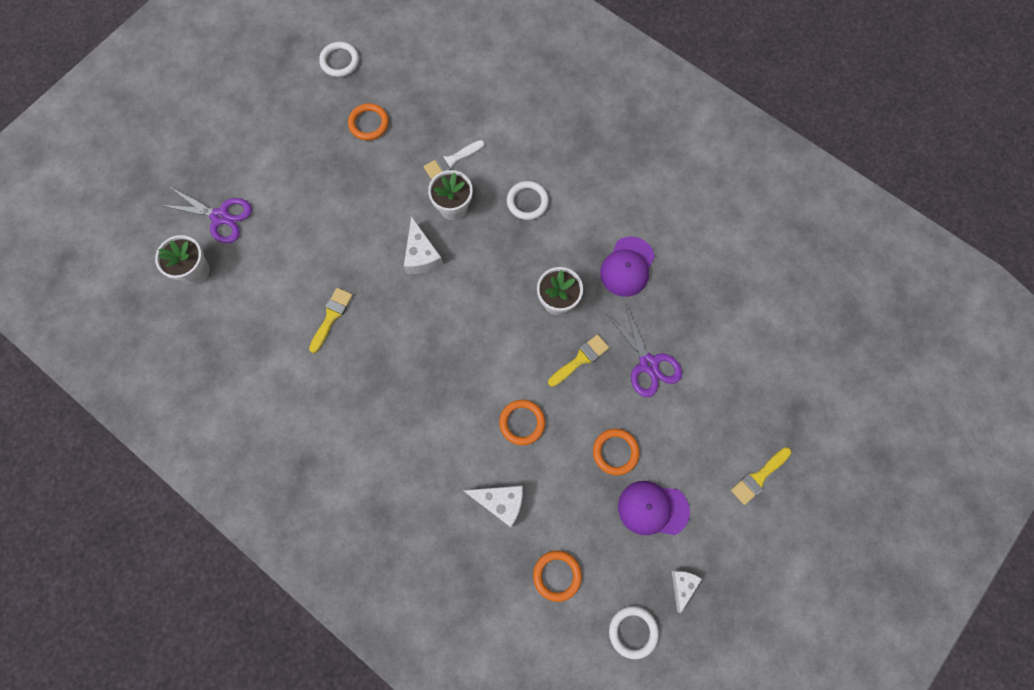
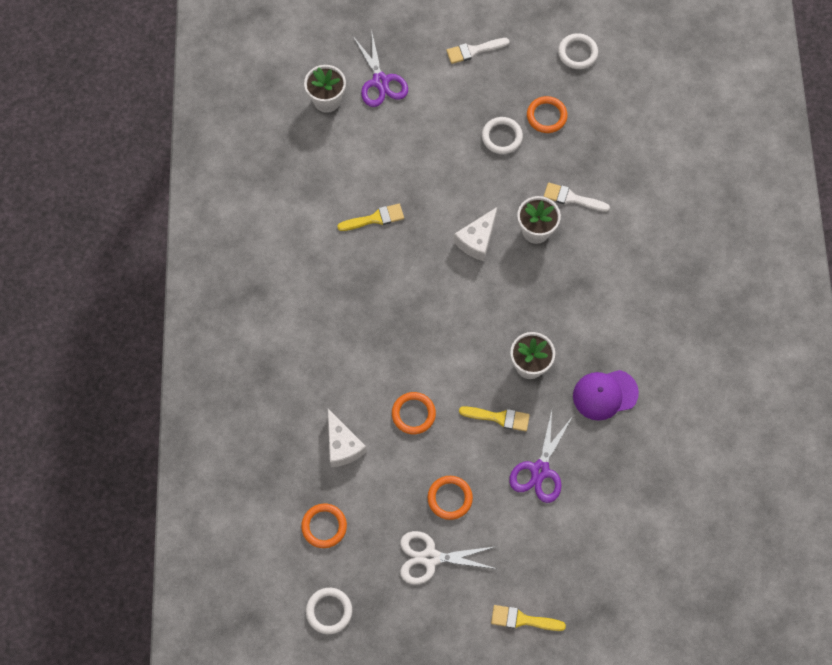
camera: 50 degrees right, 5 degrees down
(264, 129) = (474, 50): none -> white brush
(527, 202) = (590, 279): white ring -> white ring (502, 137)
(652, 508) = (430, 558): purple cap -> white scissors
(682, 585) = (391, 622): white cheese -> none

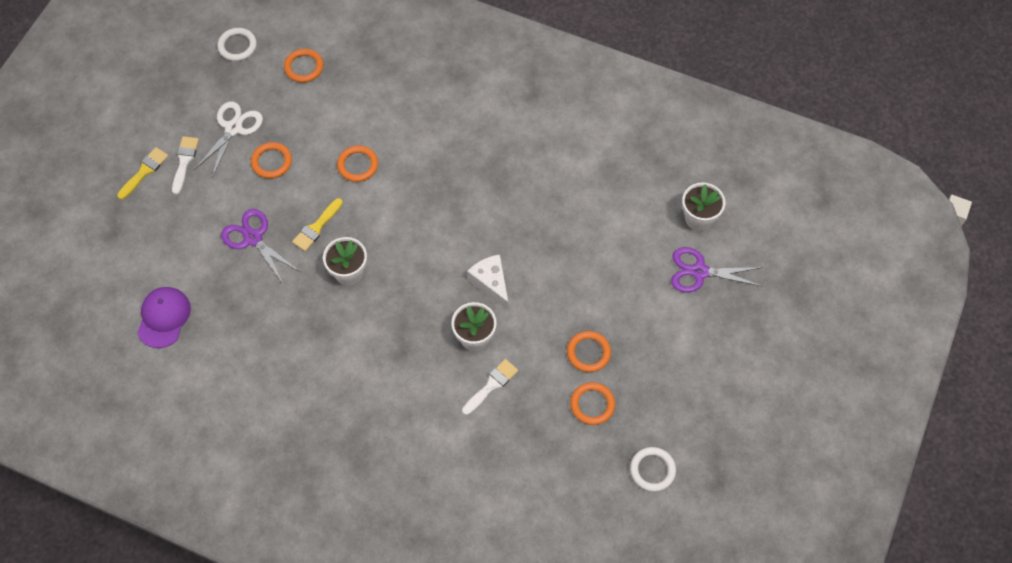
camera: 115 degrees right, 5 degrees down
(342, 445) = (361, 104): white cheese -> none
(375, 218) = (555, 209): yellow brush -> none
(474, 50) = (698, 370): white brush -> white brush (184, 161)
(502, 137) = (588, 352): white ring -> orange ring
(605, 394) = (287, 321): purple cap -> purple cap (164, 317)

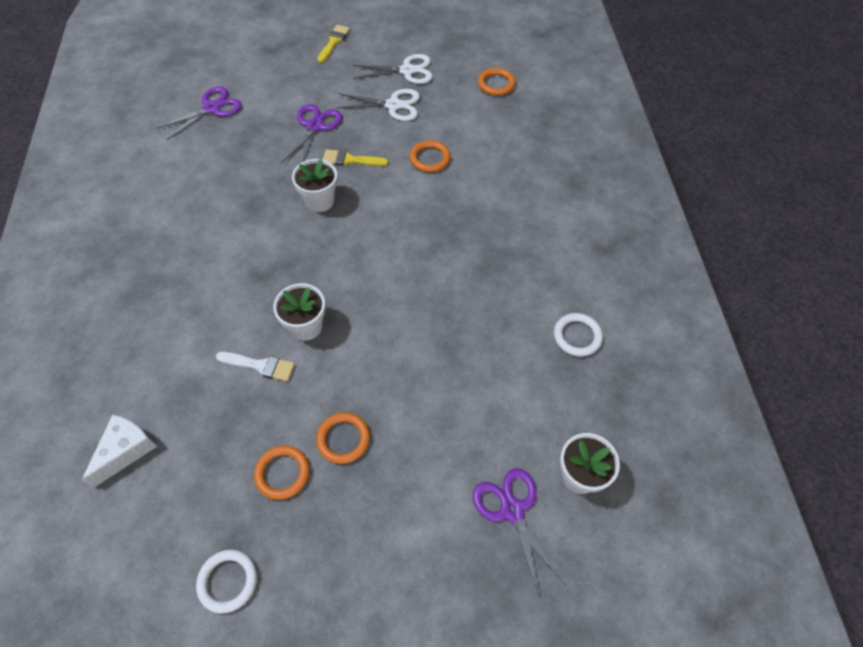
camera: 60 degrees right, 5 degrees down
(144, 171) = (333, 42): yellow brush -> yellow brush turned 75 degrees counterclockwise
(164, 317) = (212, 108): purple cap -> purple scissors
(184, 161) = (357, 58): white brush -> none
(237, 46) = (482, 40): white ring -> white ring (577, 336)
(271, 162) = (393, 105): orange ring -> white scissors
(491, 283) = (373, 312): white cheese -> white cheese (126, 450)

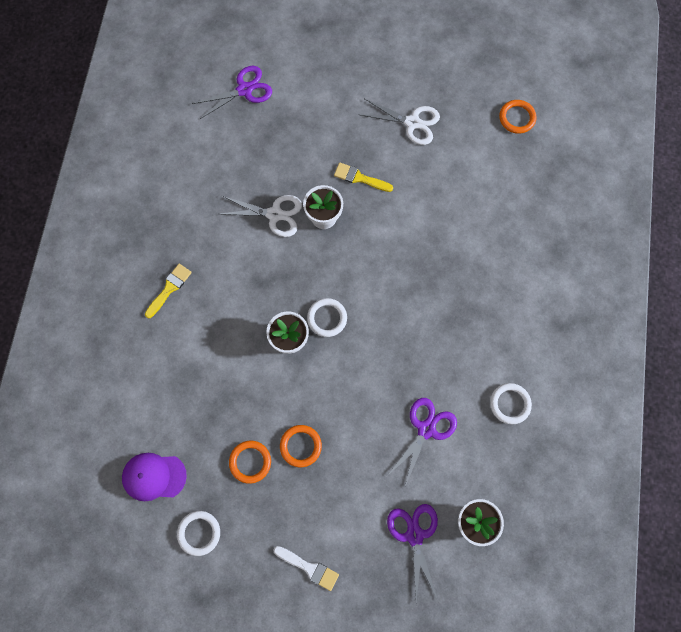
camera: 15 degrees right, 15 degrees up
(126, 450) = (138, 414): white cheese -> none
(156, 523) = (154, 476): none -> purple cap
(260, 366) = (247, 367): white brush -> white brush (309, 568)
(314, 126) = (334, 132): purple scissors -> purple scissors (426, 429)
(333, 42) = (372, 30): yellow brush -> yellow brush (169, 288)
(345, 295) = (327, 318): none -> white ring
(407, 71) = (435, 82): white scissors -> white scissors (274, 214)
(430, 158) = (431, 193): orange ring -> none

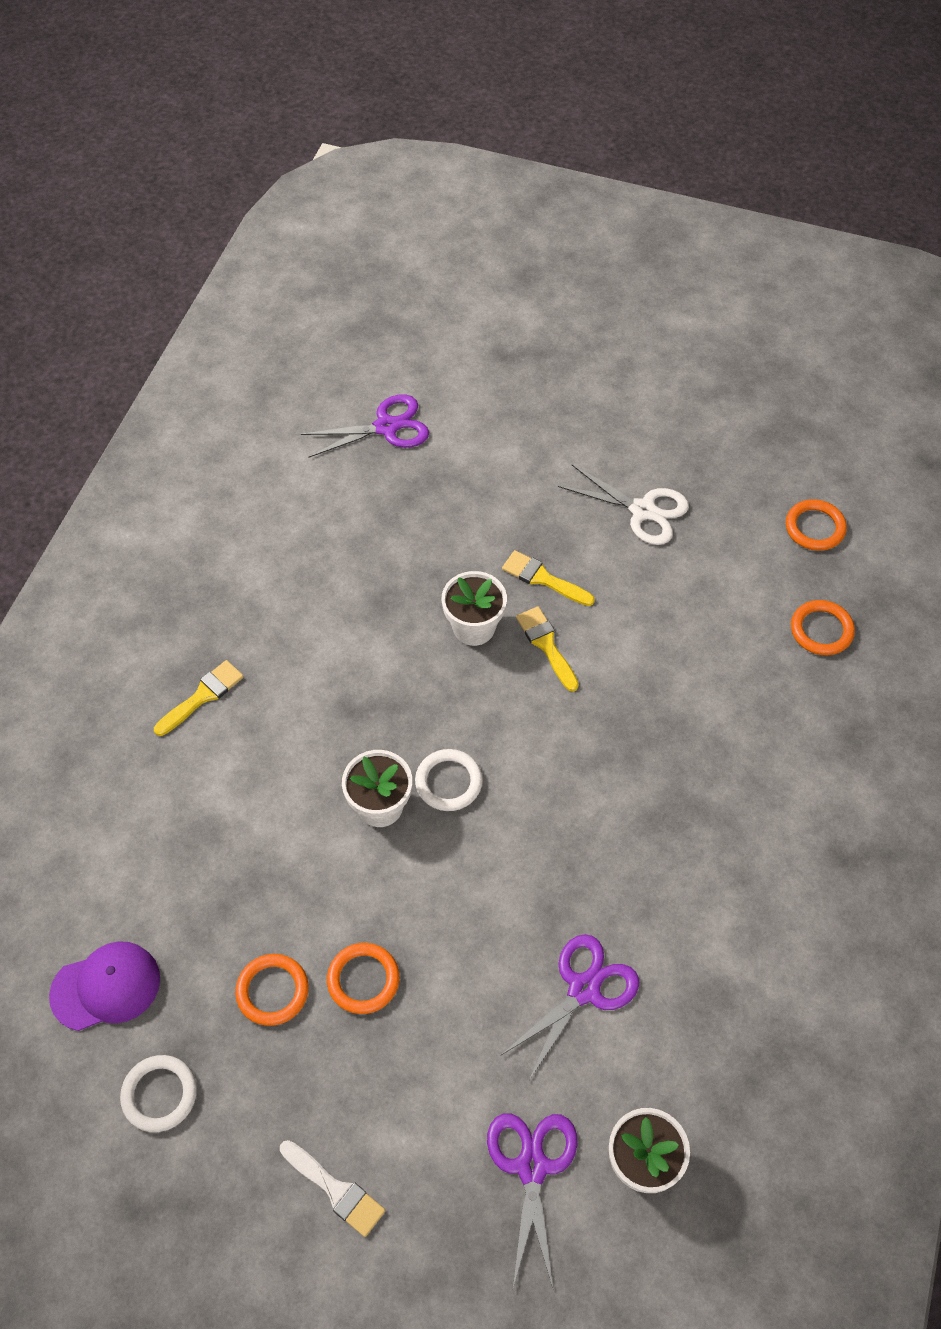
camera: 10 degrees right, 15 degrees down
(154, 476) = (106, 987): purple cap -> purple cap turned 150 degrees clockwise
(274, 214) = (395, 612): white scissors -> none
(369, 221) = (546, 645): none -> yellow brush
(510, 404) = (737, 971): white ring -> none
(529, 185) = (821, 630): none -> orange ring

